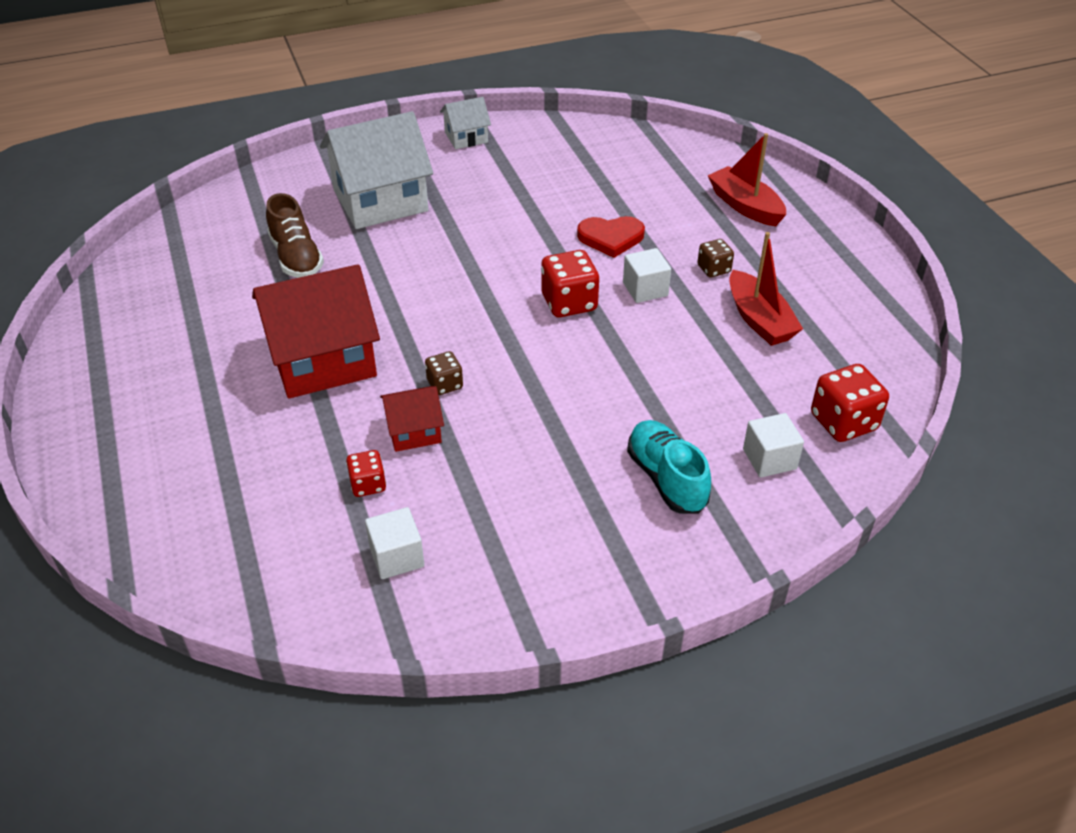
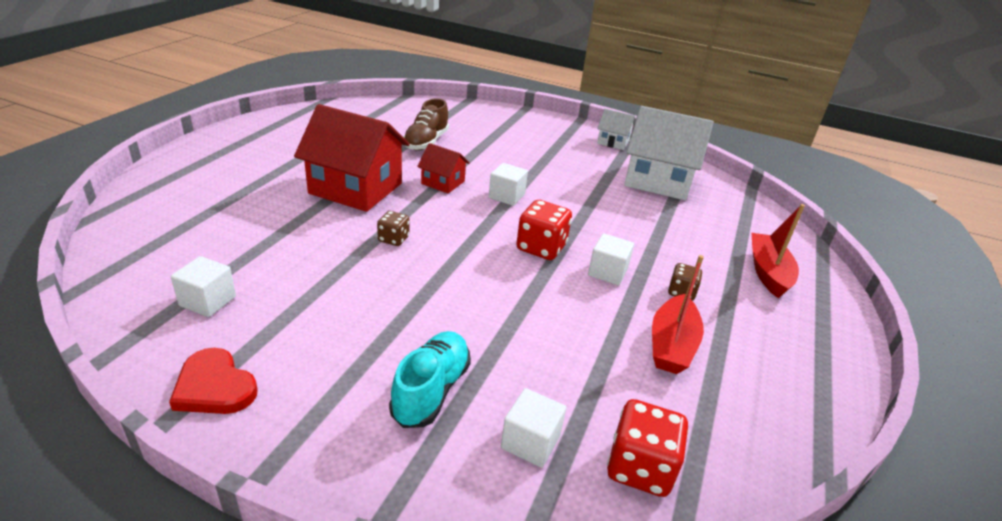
camera: 40 degrees right, 10 degrees down
(368, 484) = (265, 256): red dice -> none
(380, 200) = (513, 143): white house -> white house (658, 180)
(414, 431) = (335, 249): red house -> red house (443, 182)
(467, 269) = (506, 196): none -> white cube
(611, 238) = (628, 232): red heart -> red heart (214, 387)

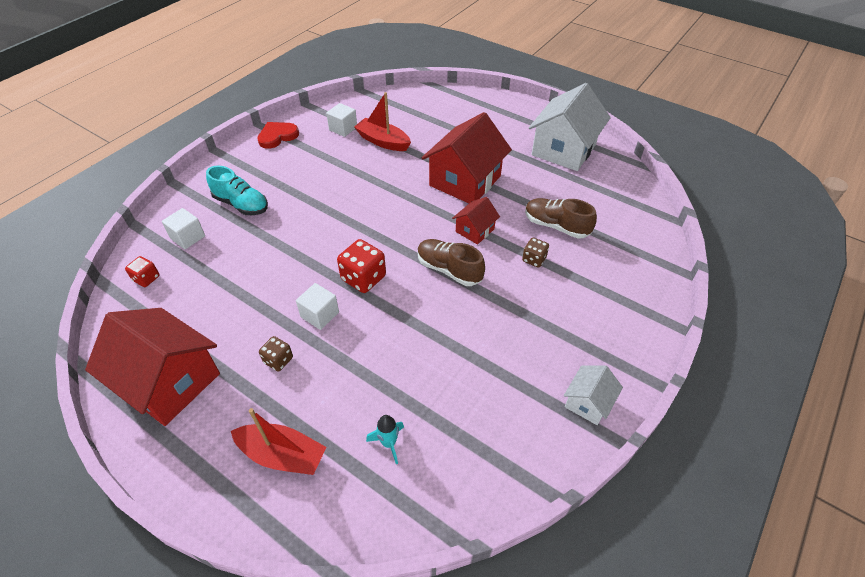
camera: 105 degrees right, 15 degrees up
(393, 239) = (390, 197): brown dice -> brown dice (534, 259)
(506, 196) = (449, 270): white cube -> brown shoe
(640, 468) = (146, 278): red dice -> red dice, size x0.59
(658, 180) = (482, 420): white house -> white house (563, 149)
(671, 345) = (225, 329): red boat -> red boat (383, 141)
(710, 219) = (389, 443): none -> turquoise rocket
(768, 375) = (169, 381): none -> red house

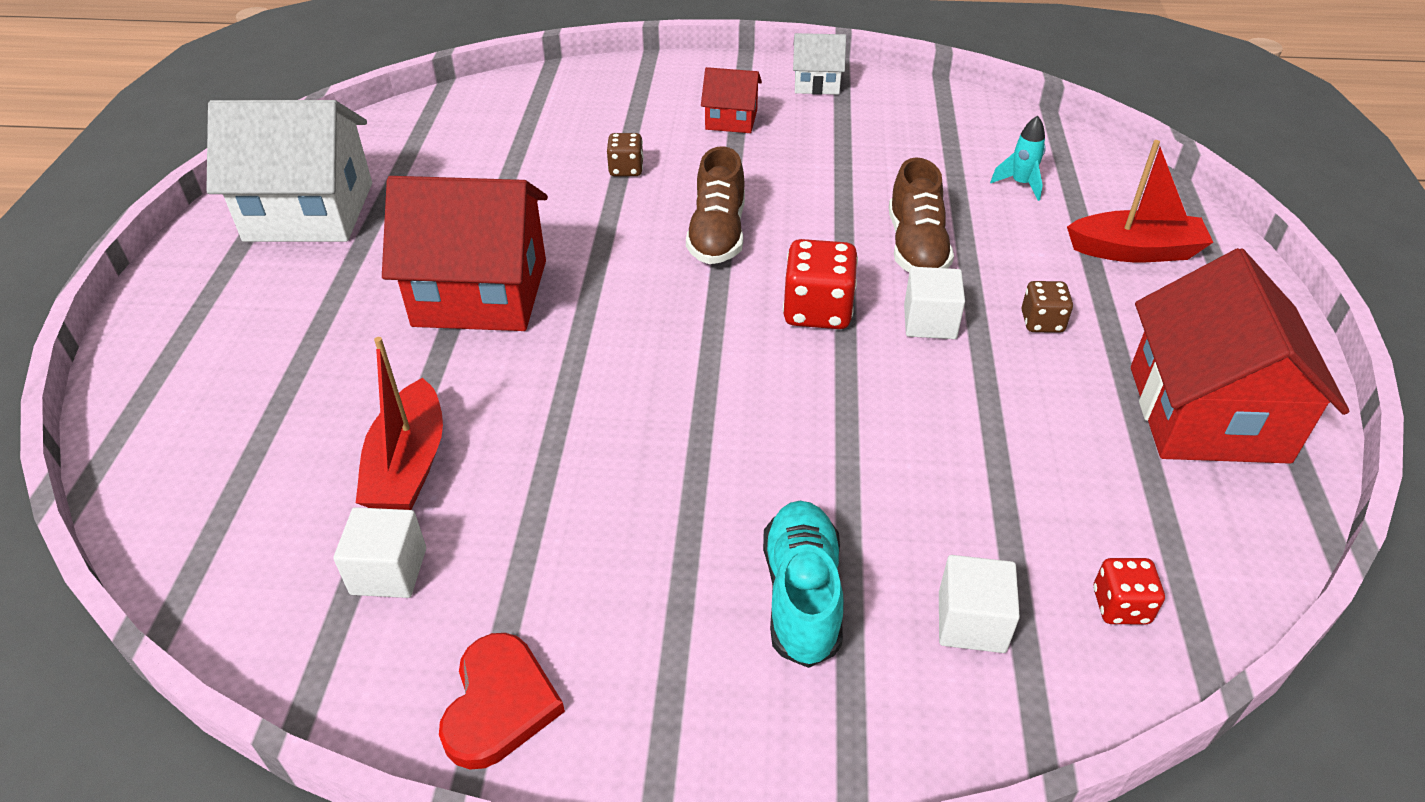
camera: 120 degrees left, 5 degrees down
(277, 136) = (499, 704): red heart -> red heart turned 105 degrees counterclockwise
(282, 455) = (1135, 251): red boat -> red boat turned 105 degrees clockwise
(475, 230) = (608, 239): red house -> red house (731, 120)
(556, 226) = (535, 169): brown shoe -> brown shoe (916, 247)

